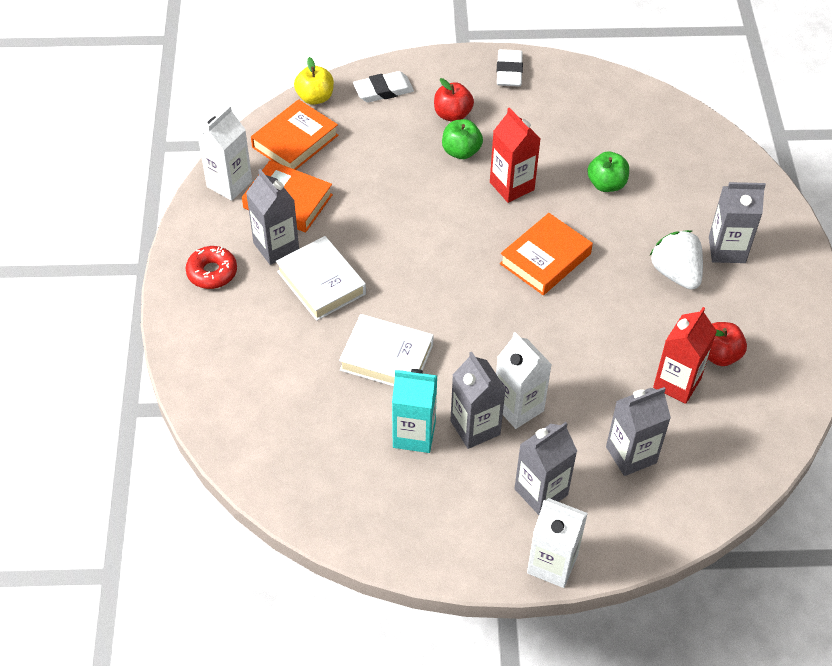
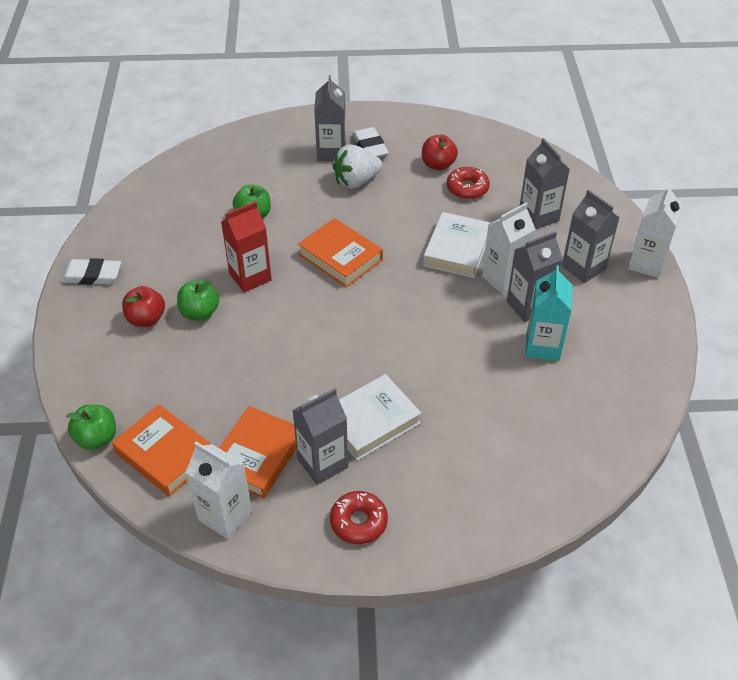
camera: 90 degrees left, 5 degrees down
(315, 97) = (97, 438): yellow apple -> green apple
(383, 90) = (98, 376): white eraser -> white eraser (370, 147)
(386, 357) = (460, 367): white book -> white book (457, 250)
(677, 383) = (467, 188): red carton -> red donut

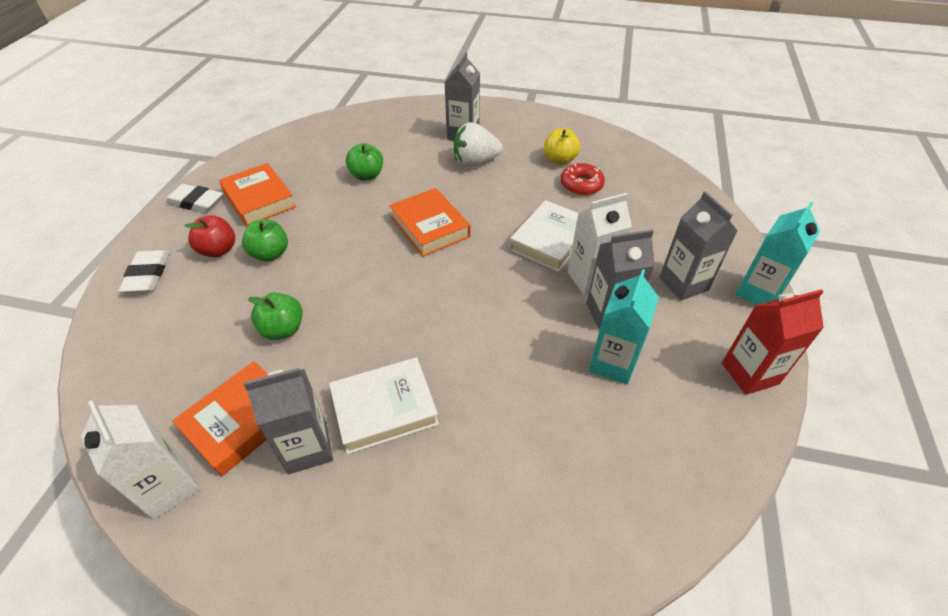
camera: 15 degrees right, 0 degrees up
(97, 438) = (98, 361): green apple -> green apple (283, 329)
(165, 454) = (151, 395): orange book -> orange book (259, 199)
(250, 277) = (335, 229): red carton -> red carton (749, 373)
(358, 522) = (312, 539): red donut -> none
(370, 147) = (500, 135): white eraser -> white eraser (147, 275)
(438, 165) = (559, 160): red apple -> yellow apple
(538, 216) = (647, 223): grey carton -> none
(646, 263) = (758, 293): white carton -> turquoise carton

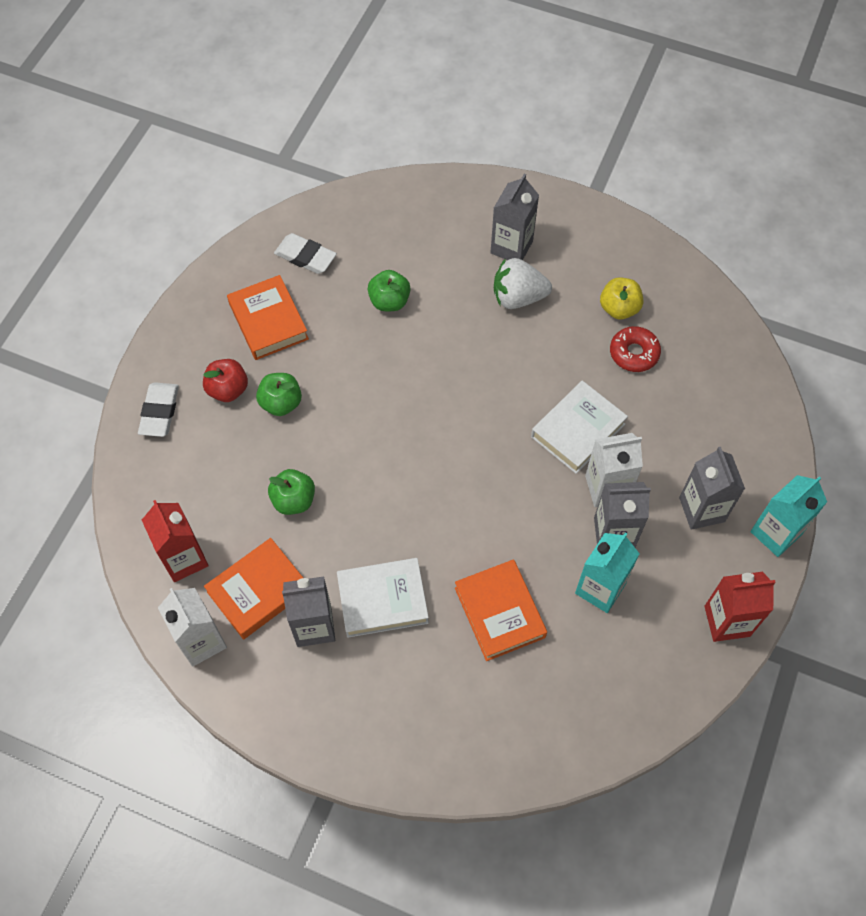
camera: 10 degrees right, 15 degrees up
(157, 401) = (184, 559): none -> red carton
(196, 202) = (200, 315): white eraser -> white eraser (305, 256)
(430, 227) = (451, 391): orange book -> orange book (499, 612)

